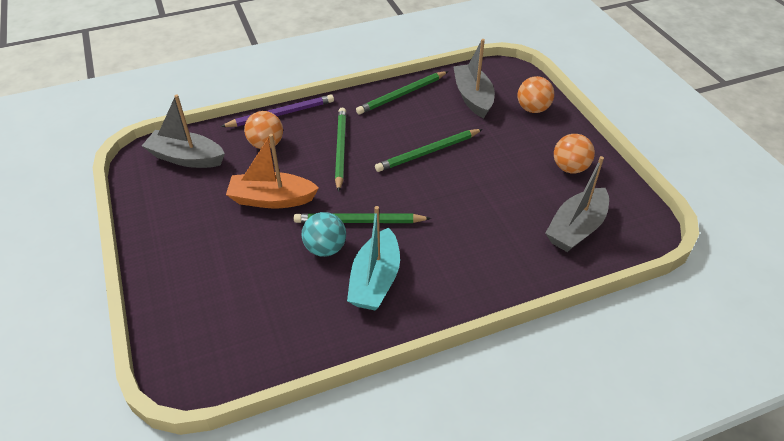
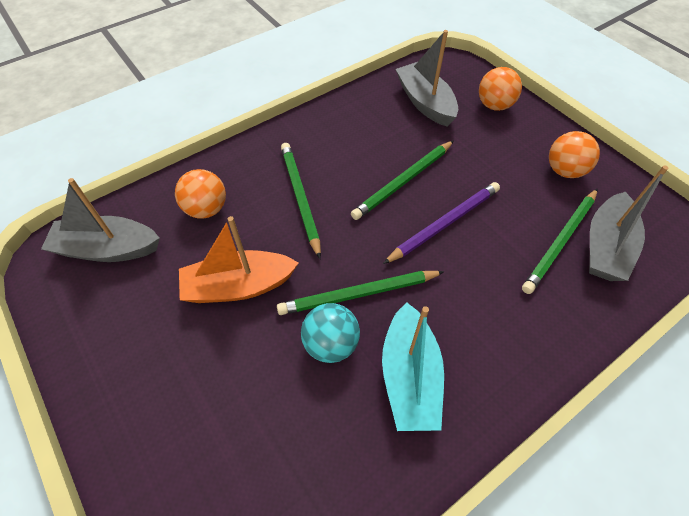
camera: 15 degrees left, 10 degrees up
(281, 114) = (212, 163): purple pencil -> purple pencil (444, 223)
(402, 95) = (345, 113): green pencil -> green pencil (560, 242)

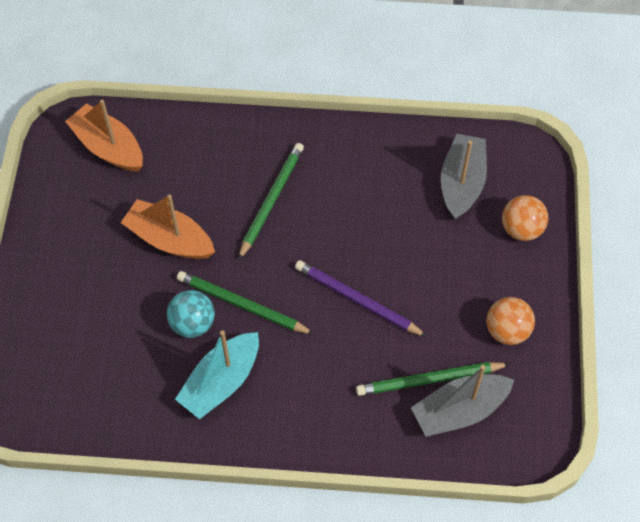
camera: 40 degrees right, 5 degrees up
(108, 249) = (108, 147): grey boat -> orange boat
(206, 209) = (197, 161): orange ball -> none
(403, 182) = (363, 243): green pencil -> none
(444, 223) = (357, 300): purple pencil -> purple pencil turned 150 degrees counterclockwise

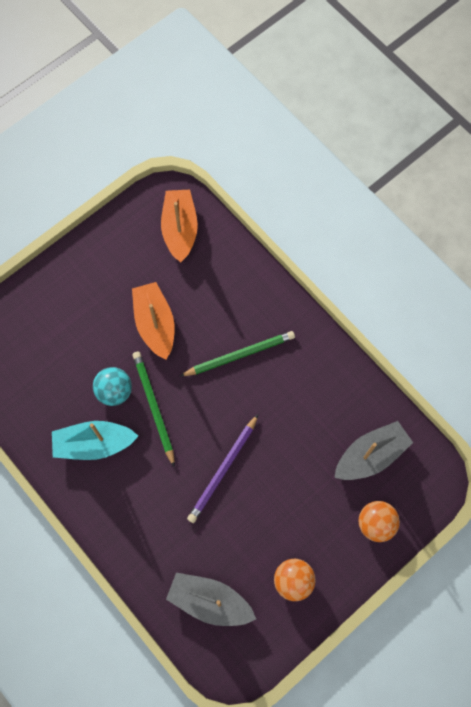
camera: 45 degrees right, 10 degrees up
(357, 300) = (223, 470): purple pencil -> purple pencil turned 135 degrees counterclockwise
(429, 380) = (212, 564): green pencil -> none

